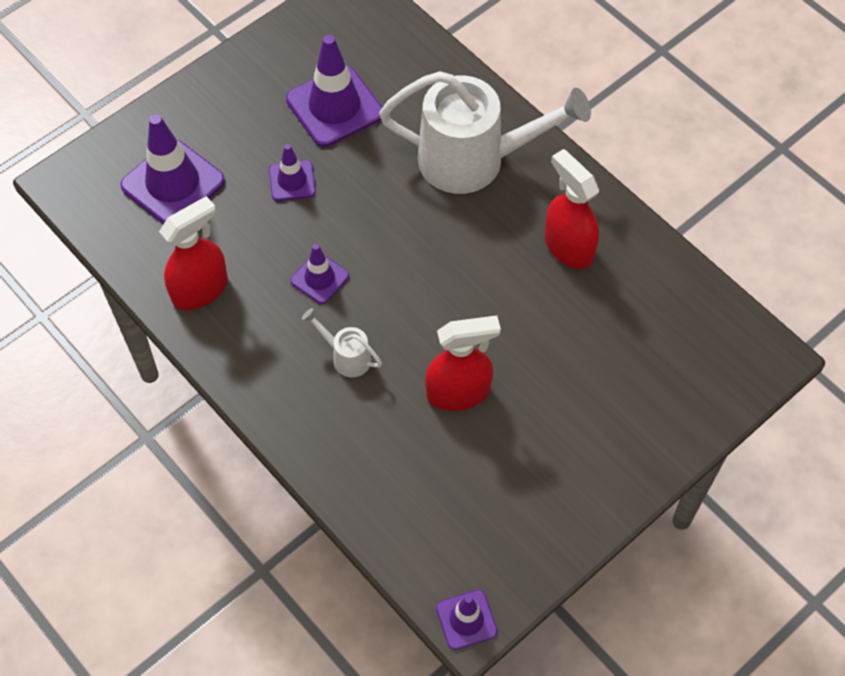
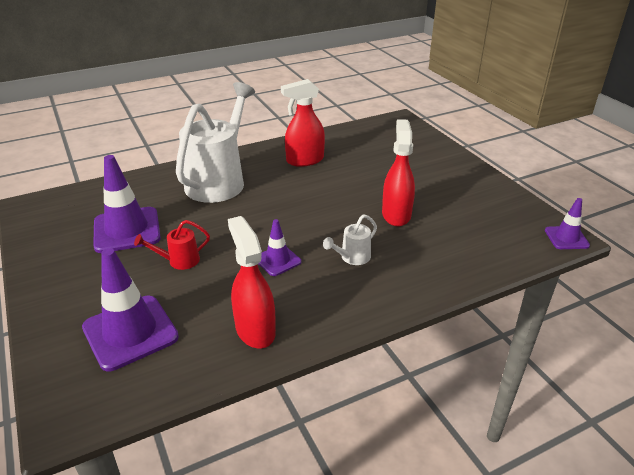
camera: 75 degrees left, 25 degrees down
(292, 181) = (179, 261): purple traffic cone -> red watering can

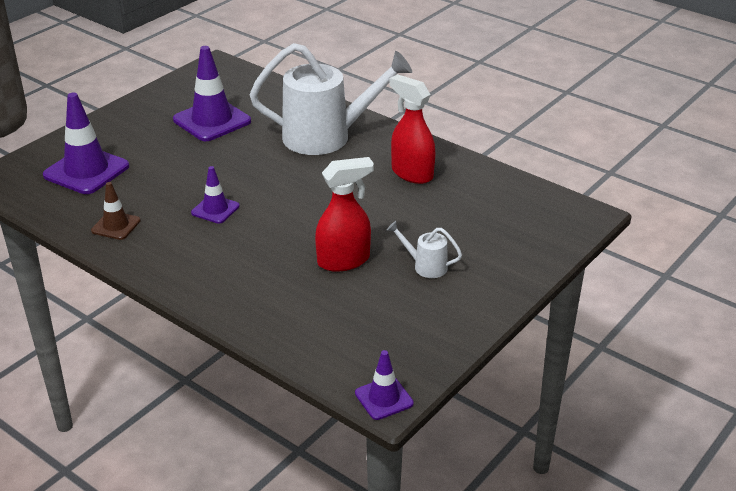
camera: 65 degrees right, 0 degrees up
(179, 261) = (184, 160): red watering can -> none
(255, 329) = (116, 226): red spray bottle -> brown traffic cone
(352, 258) = (245, 250): white watering can -> white watering can (425, 266)

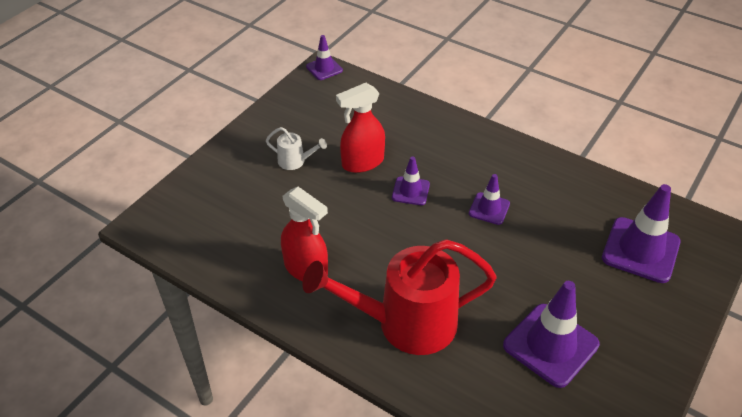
camera: 175 degrees right, 10 degrees up
(116, 226) = (568, 185): brown traffic cone -> none
(294, 229) = (410, 191): none -> purple traffic cone
(327, 137) = (405, 323): white watering can -> red watering can

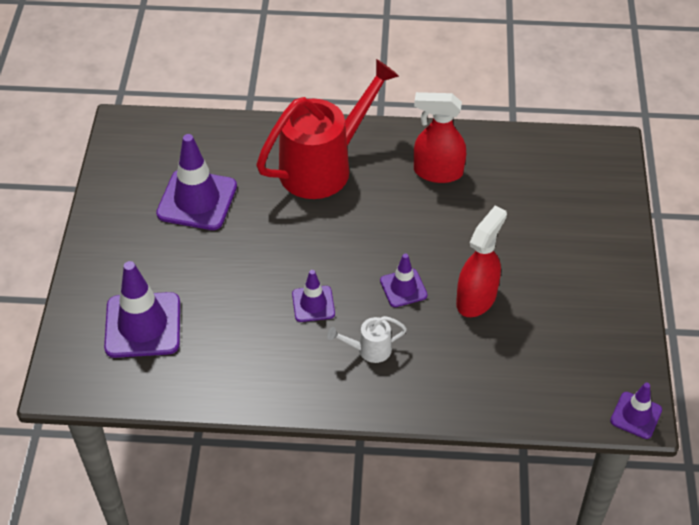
camera: 150 degrees right, 5 degrees up
(295, 161) = (543, 268): white watering can -> white watering can (369, 349)

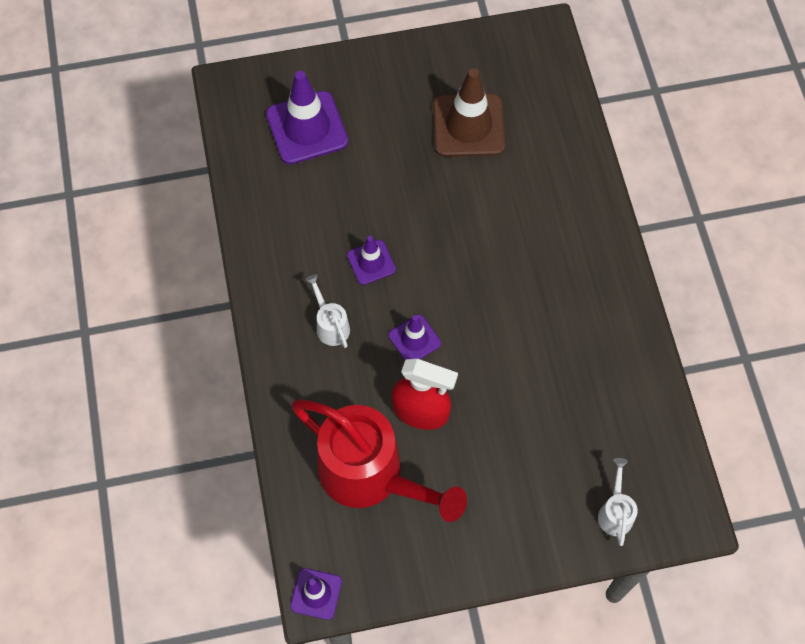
camera: 75 degrees right, 15 degrees up
(197, 200) = (468, 126): purple traffic cone -> brown traffic cone
(324, 166) = (553, 226): red watering can -> red watering can (371, 476)
(437, 172) = (583, 338): red spray bottle -> none
(597, 190) = (615, 512): none -> white watering can

